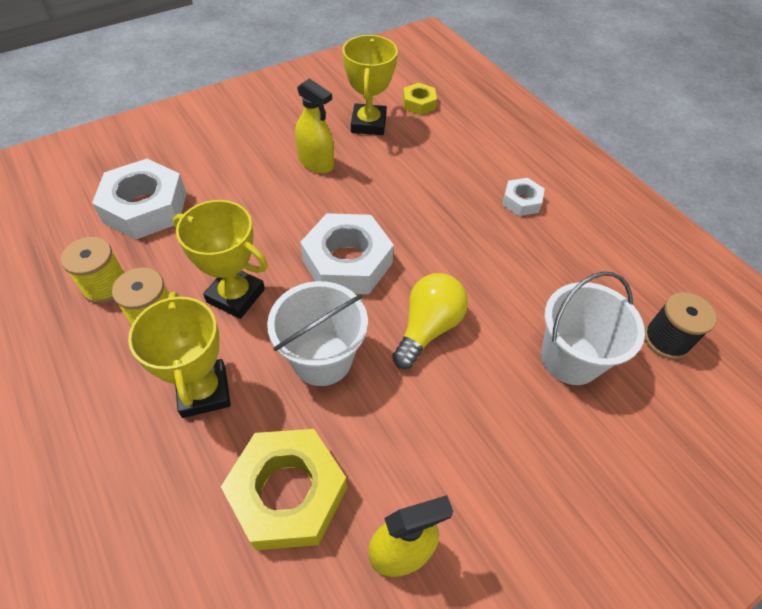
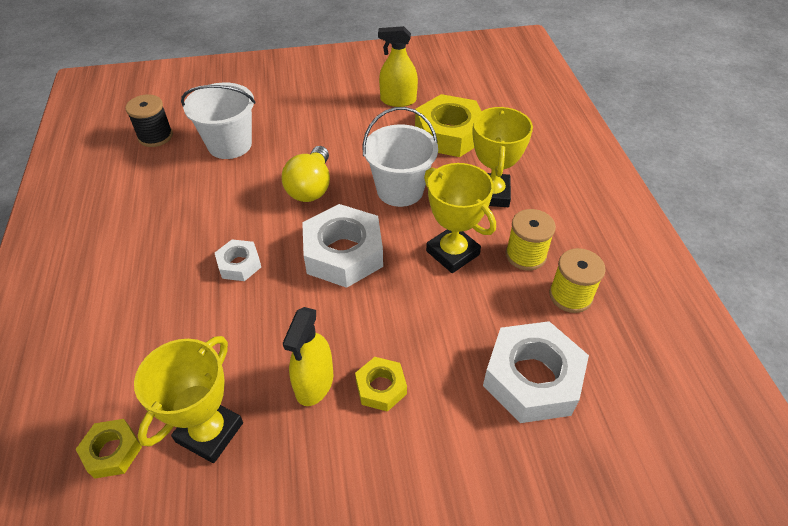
camera: 155 degrees left, 5 degrees down
(265, 172) = (381, 387): none -> yellow nut
(316, 163) = (314, 383): yellow spray bottle -> yellow spray bottle turned 135 degrees counterclockwise
(428, 328) = (311, 187): yellow light bulb -> yellow light bulb turned 45 degrees counterclockwise
(521, 201) = (138, 263): white nut -> white nut (239, 264)

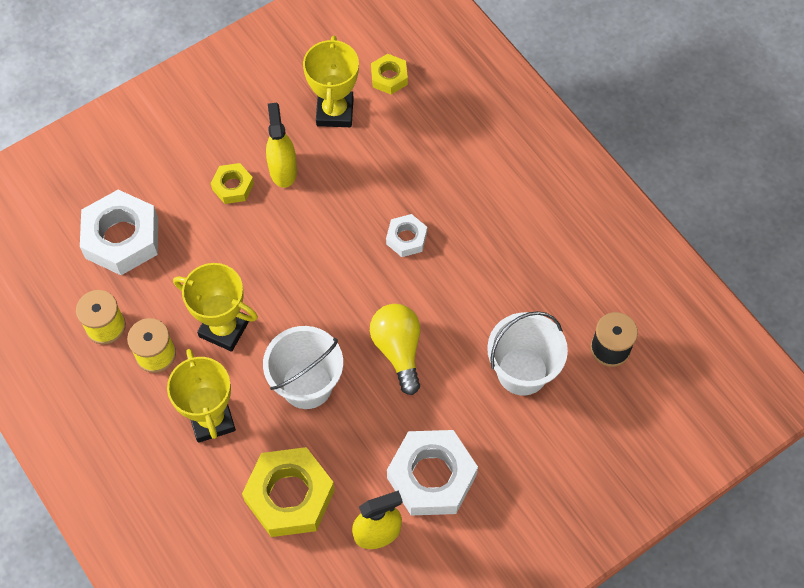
camera: 155 degrees right, 15 degrees up
(343, 253) = (322, 287): white nut -> white nut (431, 476)

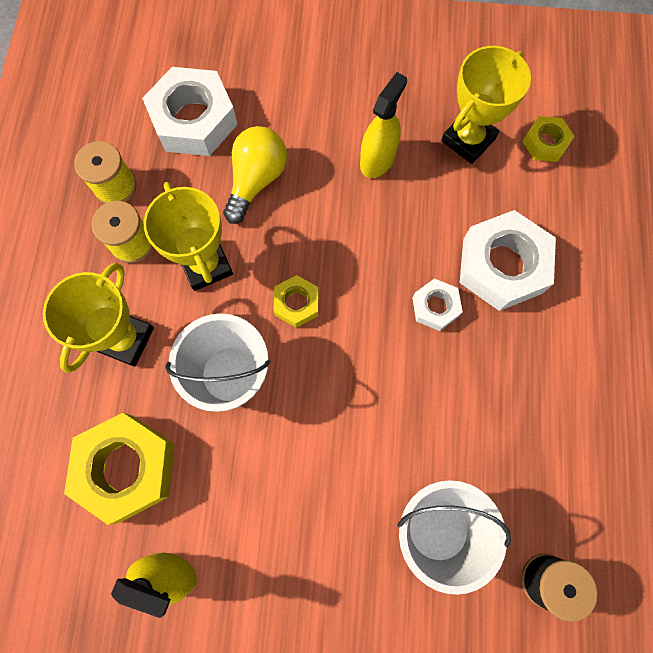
camera: 40 degrees right, 10 degrees up
(233, 186) = (322, 142): yellow nut -> yellow nut (296, 303)
(398, 350) = (338, 409): yellow light bulb -> yellow light bulb (256, 180)
(431, 476) = (264, 561): white nut -> white nut (502, 266)

